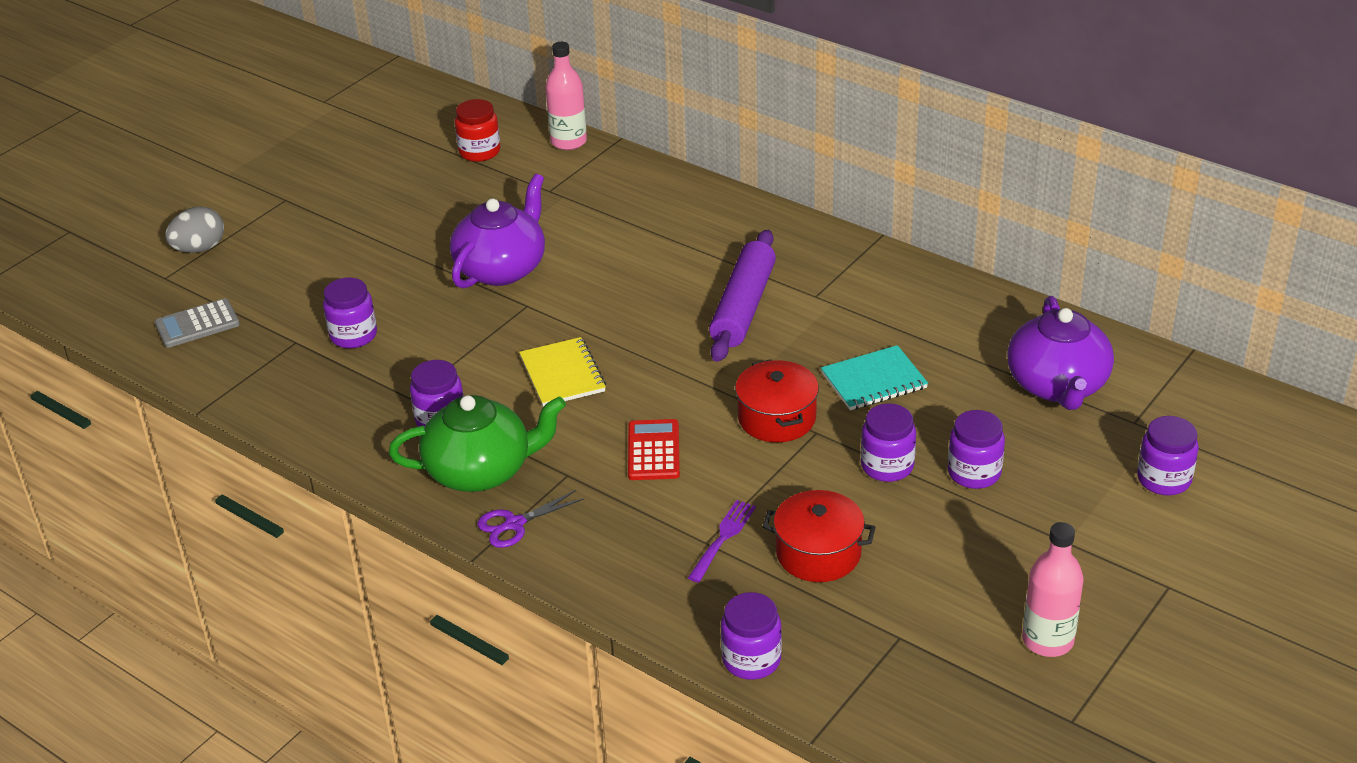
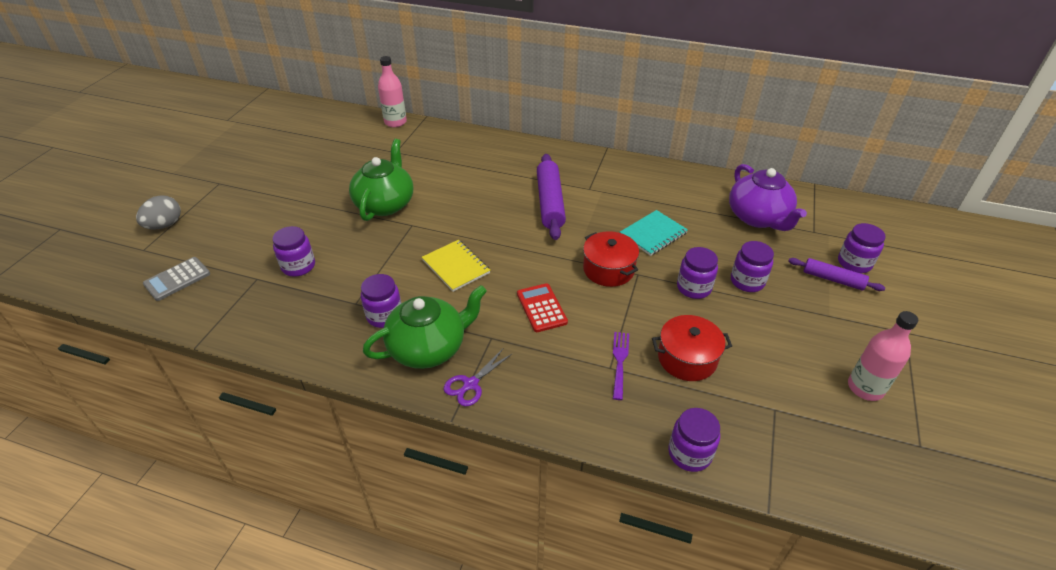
camera: 20 degrees left, 5 degrees up
(479, 152) = (341, 135): red jar -> none
(502, 268) = (385, 204): purple teapot -> green teapot
(1110, 495) = (832, 279): none -> purple rolling pin

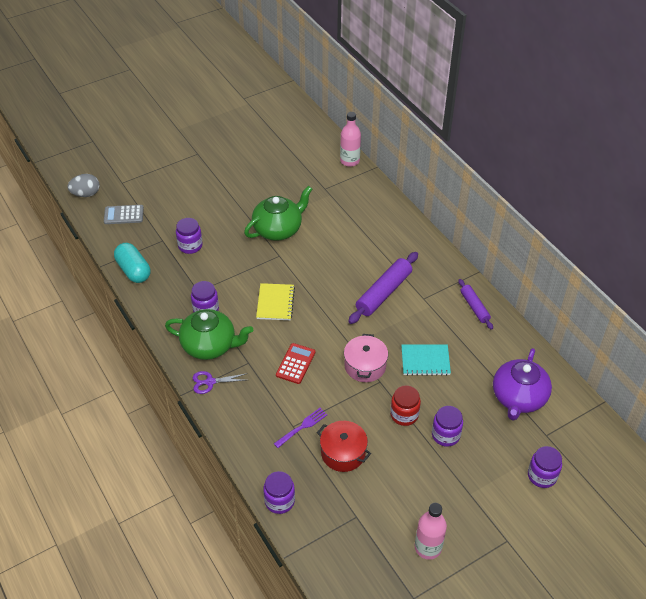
camera: 40 degrees right, 5 degrees up
(165, 225) = (145, 170): grey egg -> grey egg (86, 194)
(248, 327) = (133, 270): none -> turquoise capsule
(608, 269) = (365, 366): red pot -> pink pot
(693, 288) = (404, 415): purple jar -> red jar
(832, 279) = (508, 475): purple rolling pin -> purple rolling pin (474, 307)

